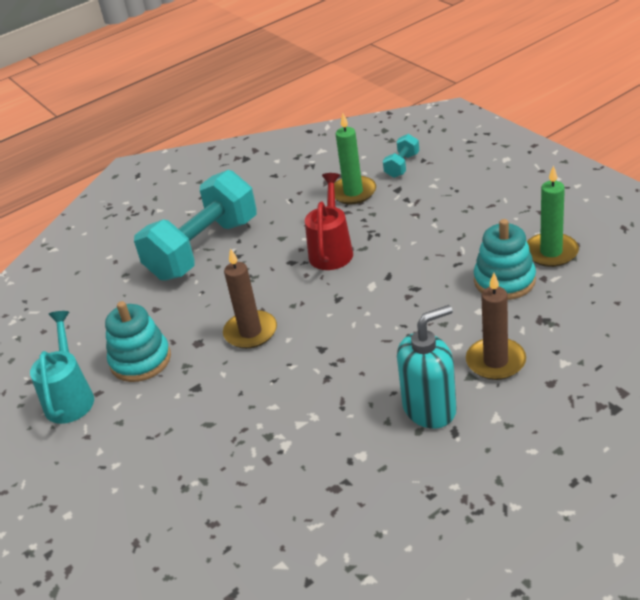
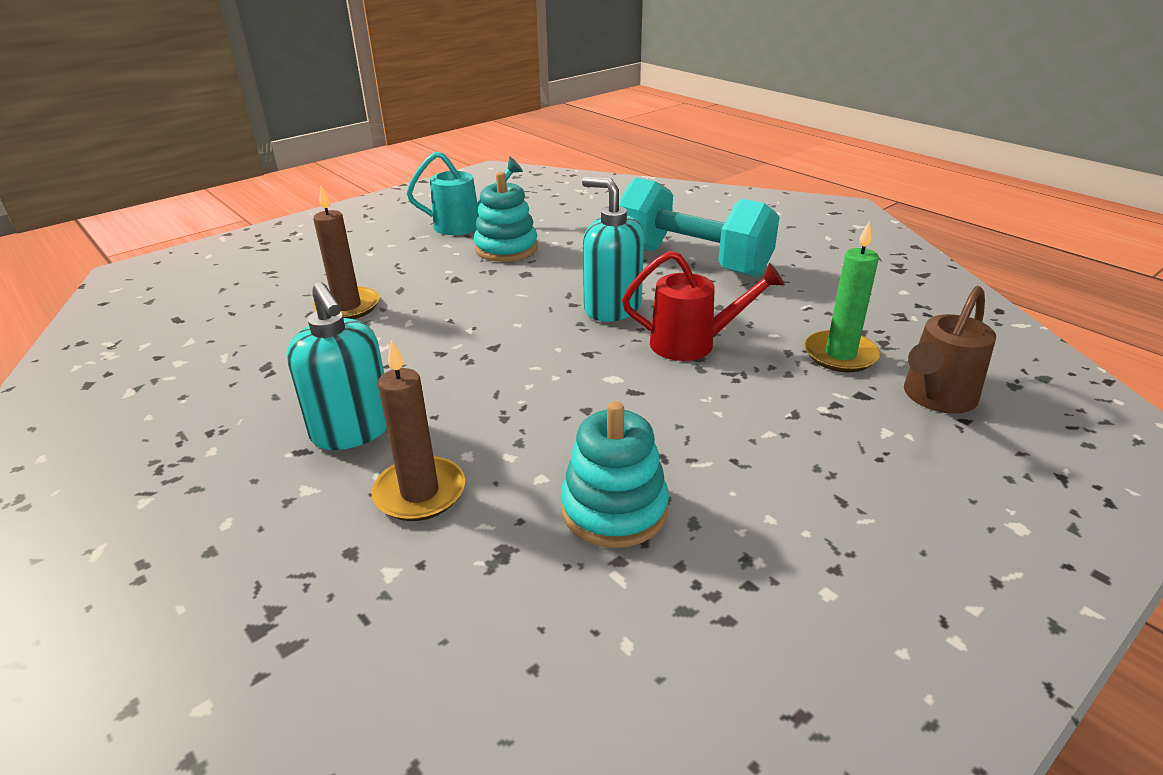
camera: 80 degrees right, 5 degrees down
(250, 332) = (535, 300): brown candle -> brown candle (347, 307)
(272, 289) = (612, 308): none -> turquoise soap dispenser
(402, 165) = (935, 398): turquoise dumbbell -> brown watering can
(551, 252) = (697, 576): green candle -> none

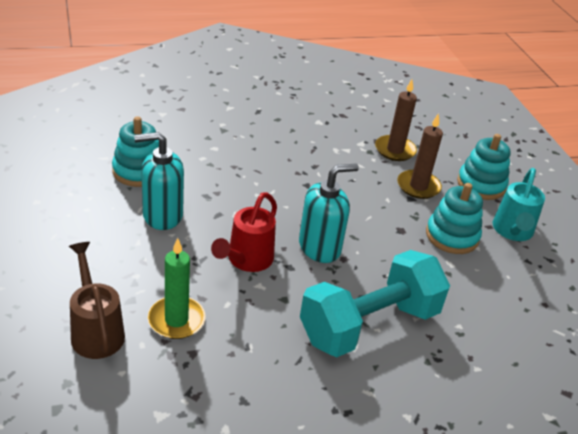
camera: 110 degrees right, 5 degrees up
(352, 430) = (262, 125): turquoise soap dispenser -> turquoise soap dispenser (162, 215)
(388, 248) = (481, 185): none -> turquoise stacking toy
(420, 492) = (200, 130): brown candle -> brown candle (418, 186)

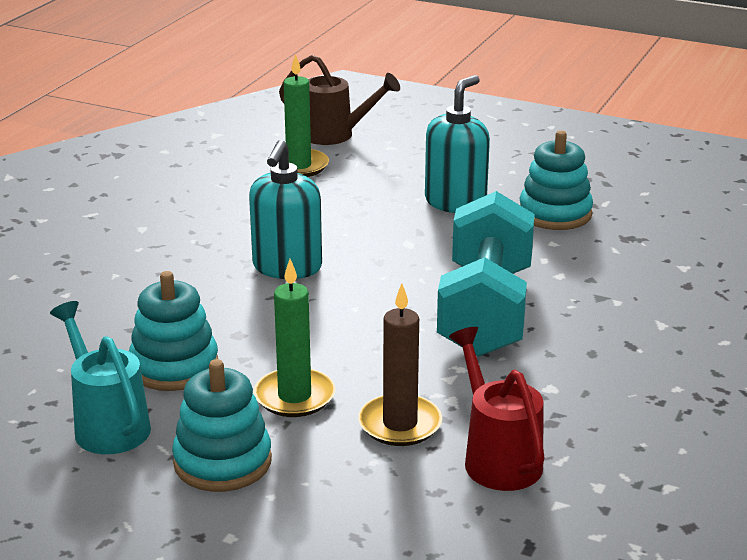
camera: 135 degrees right, 10 degrees down
(246, 260) = (326, 221): red watering can -> red watering can (497, 458)
(369, 325) = (150, 246): turquoise dumbbell -> turquoise dumbbell (485, 311)
(418, 186) = (294, 396): brown candle -> green candle

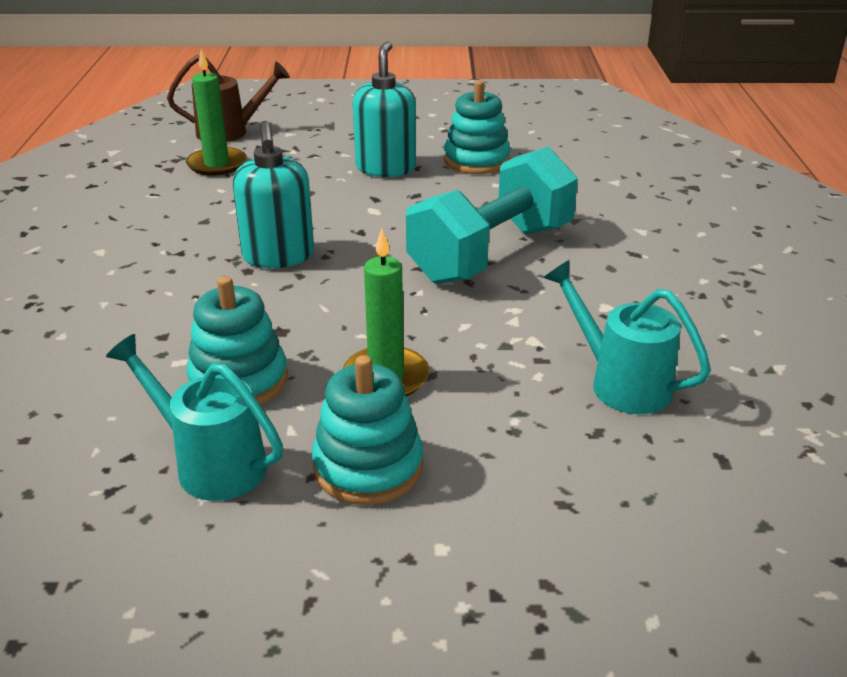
camera: 25 degrees left, 5 degrees up
(400, 424) = (507, 376): brown candle -> none
(485, 311) = (492, 253): turquoise dumbbell -> turquoise dumbbell turned 60 degrees clockwise
(497, 458) = (620, 383): red watering can -> turquoise watering can

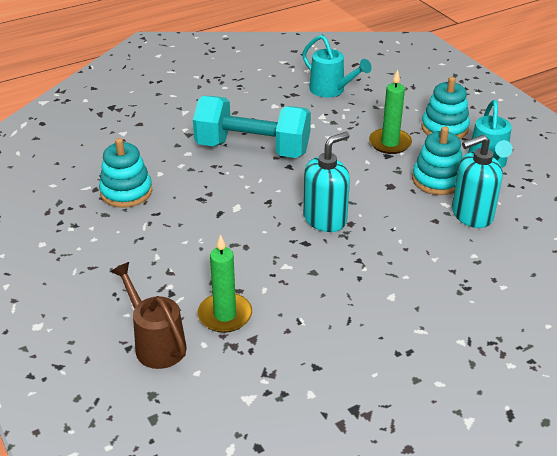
camera: 120 degrees left, 5 degrees up
(385, 168) = (168, 227): turquoise soap dispenser -> turquoise soap dispenser (471, 215)
(620, 383) = (331, 90): turquoise watering can -> turquoise watering can turned 60 degrees counterclockwise

